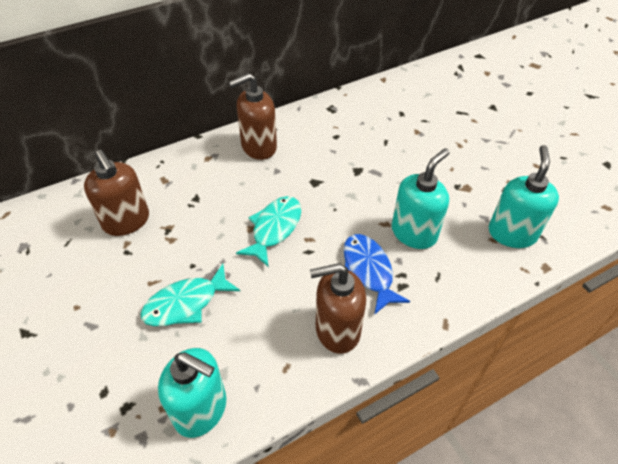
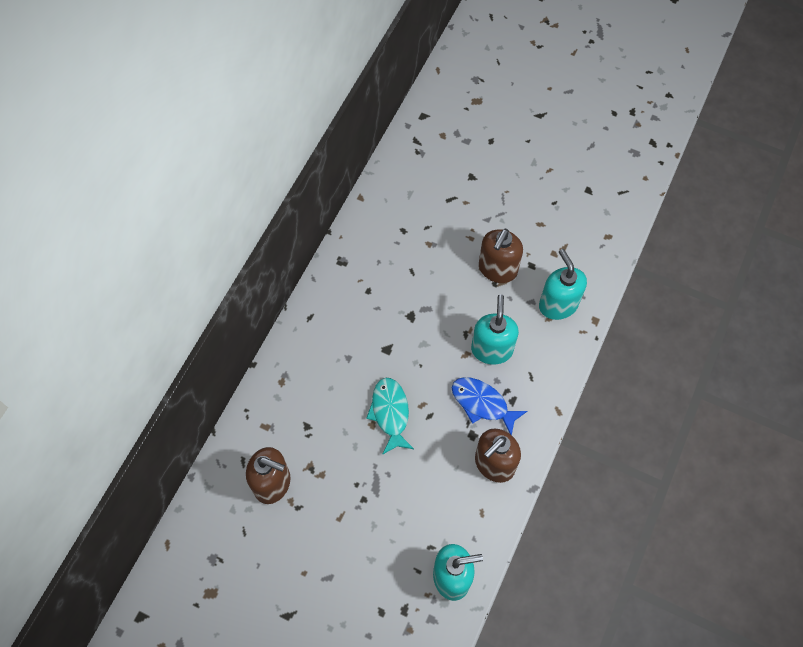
camera: 35 degrees left, 15 degrees up
(186, 303) = (379, 516): turquoise fish -> none
(258, 147) = (314, 343): brown soap dispenser -> brown soap dispenser (497, 269)

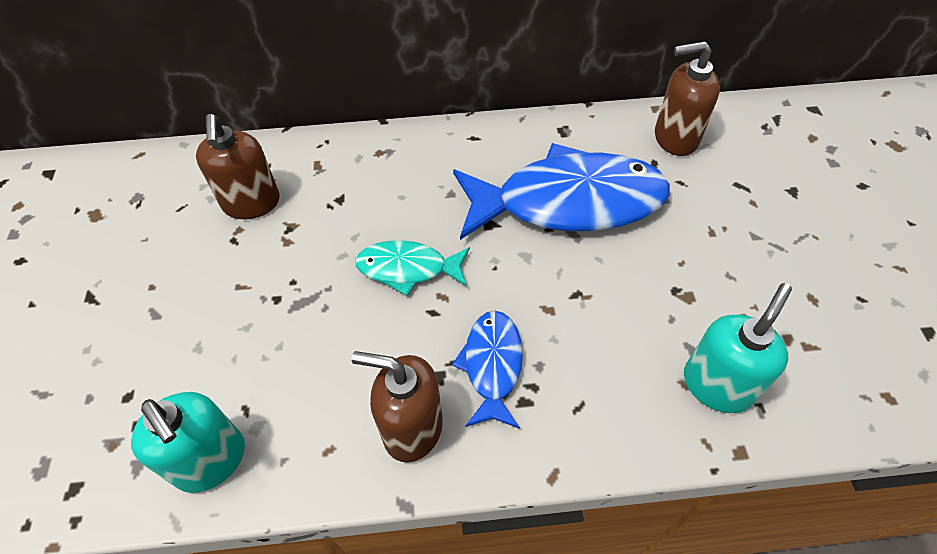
camera: 60 degrees right, 10 degrees down
(390, 413) = (408, 268): turquoise fish -> turquoise fish turned 135 degrees counterclockwise
(400, 296) = (568, 202): none -> blue fish
(492, 349) = (579, 335): turquoise soap dispenser -> none
(497, 269) = (698, 283): brown soap dispenser -> brown soap dispenser (675, 138)

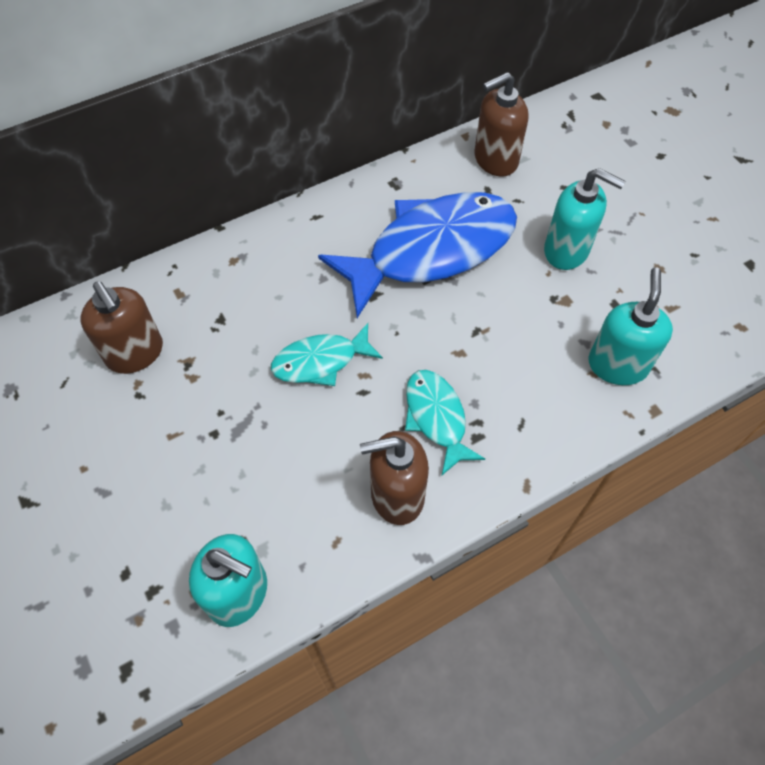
camera: 25 degrees left, 5 degrees up
(492, 365) = (436, 418): blue fish -> turquoise fish
(712, 247) = (567, 250): none -> turquoise soap dispenser

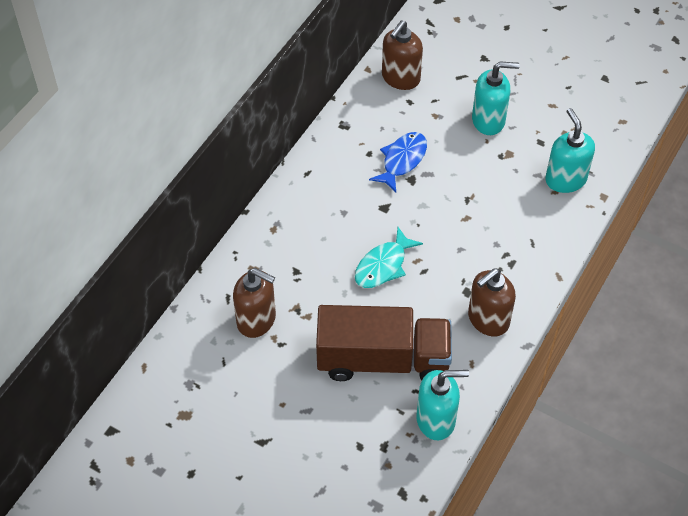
camera: 30 degrees left, 5 degrees down
(234, 477) = (383, 359): none -> brown truck
(431, 250) = (402, 160): blue fish -> blue fish, size x0.50
(436, 418) = (480, 264): turquoise fish -> none

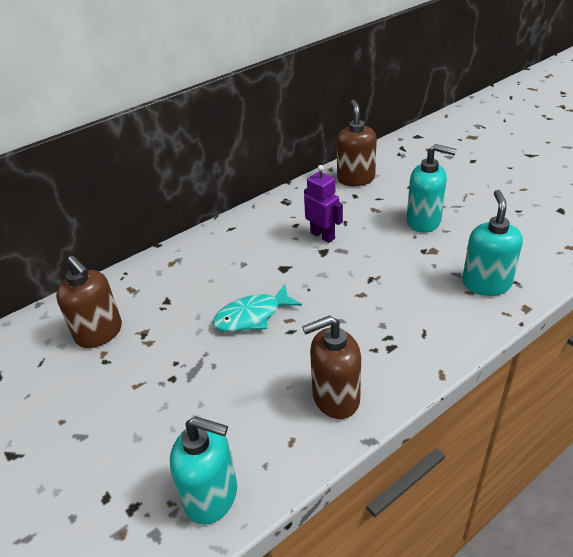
camera: 25 degrees right, 15 degrees down
(383, 359) = (194, 406): brown truck -> none
(400, 78) = (355, 179): brown soap dispenser -> brown soap dispenser turned 120 degrees clockwise
(402, 160) = (323, 235): blue fish -> purple robot

